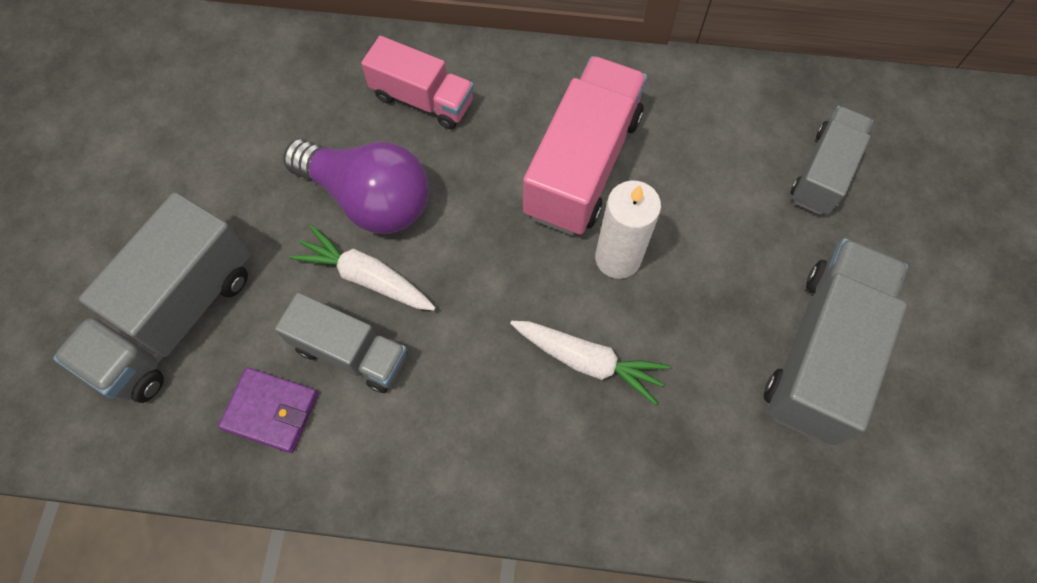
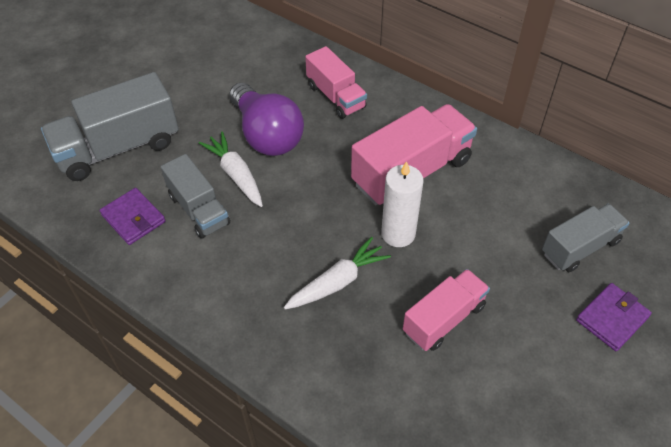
camera: 30 degrees right, 15 degrees down
(587, 361) = (337, 282): white carrot -> white carrot turned 90 degrees counterclockwise
(734, 343) = (444, 319): none -> pink truck
(821, 352) = (502, 355): grey truck -> none
(903, 245) = (612, 318): none -> purple wallet

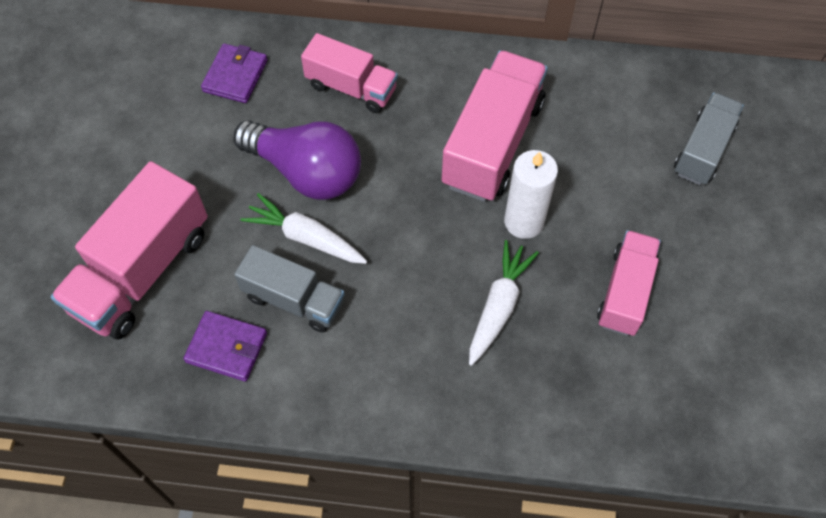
camera: 30 degrees left, 10 degrees up
(118, 148) = (142, 271): grey truck -> pink truck
(612, 318) = (772, 211): purple wallet -> purple wallet (235, 76)

